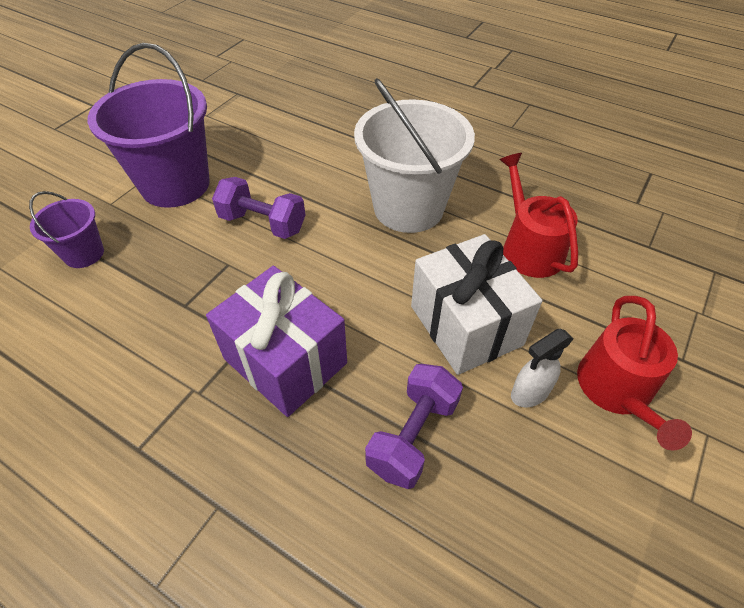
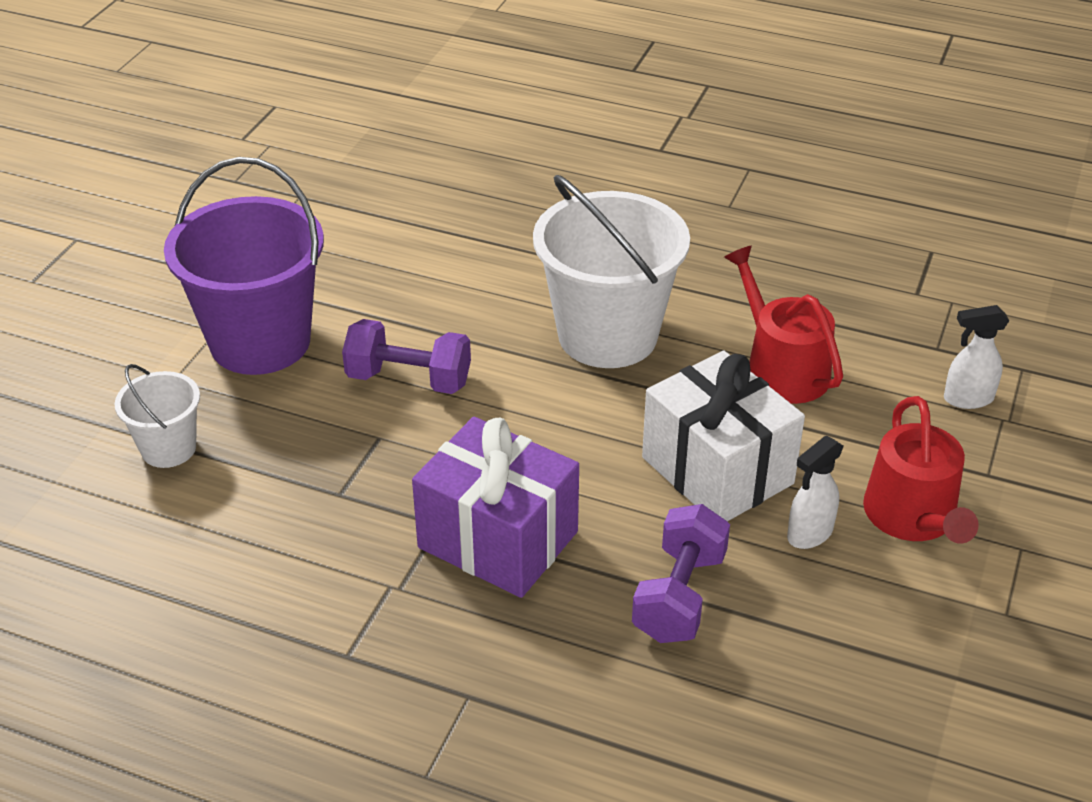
camera: 10 degrees left, 10 degrees down
(84, 254) = (168, 448): purple bucket -> white bucket
(670, 291) = (967, 399): none -> white spray bottle

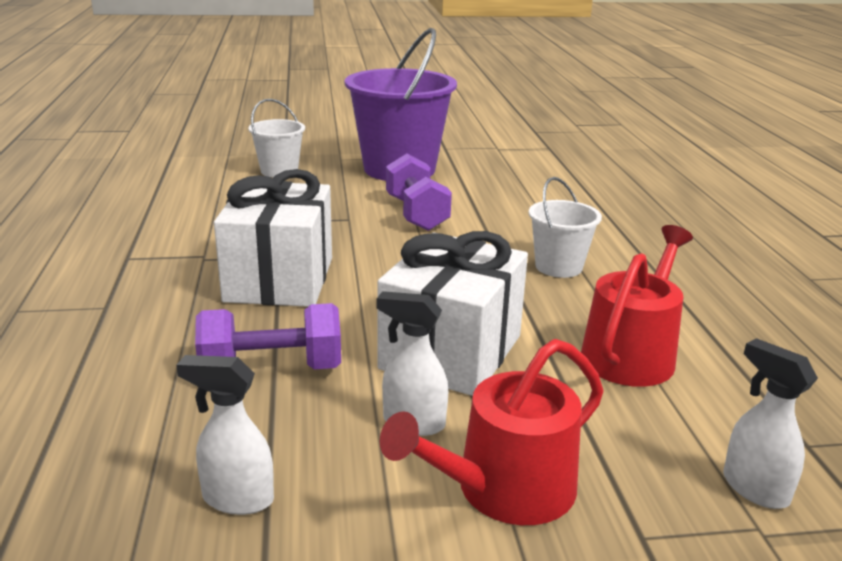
camera: 60 degrees right, 15 degrees down
(498, 540) = (279, 279): purple gift -> white gift
(607, 336) = (558, 267): white bucket -> white bucket, size x0.50
(855, 667) = (237, 499): none -> white spray bottle

